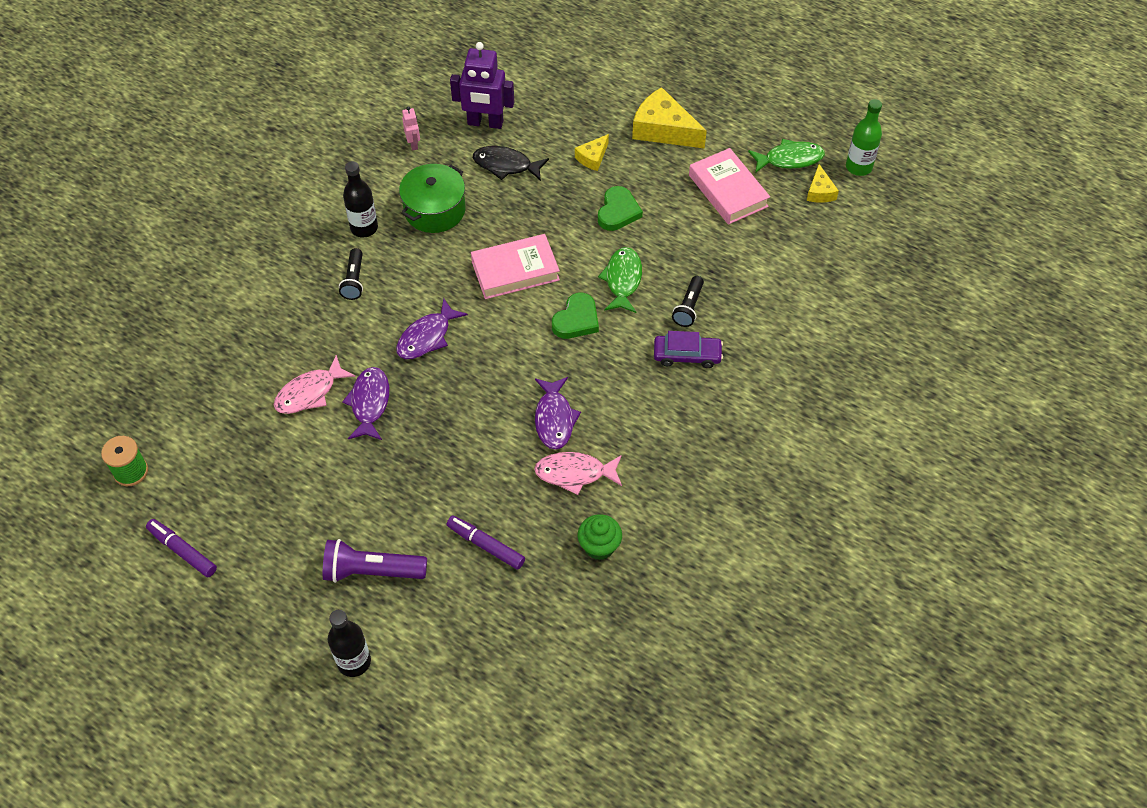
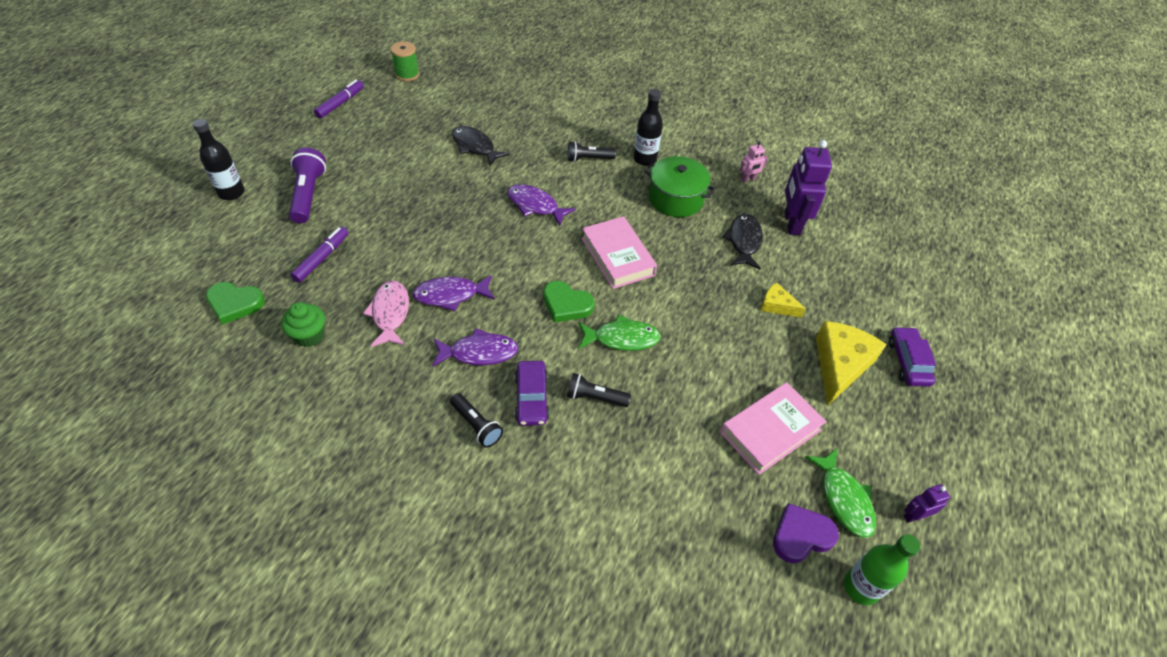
camera: 80 degrees right, 5 degrees down
(309, 393) = (475, 147): pink fish -> black fish
(369, 403) = (466, 179): purple fish -> purple fish (479, 352)
(618, 212) = (710, 330): green heart -> green heart (235, 304)
(662, 84) = (908, 362): none -> purple car
(715, 399) = (476, 425): none -> black flashlight
(803, 122) = (914, 515): none -> purple robot
(820, 192) = (801, 535): yellow cheese -> purple heart

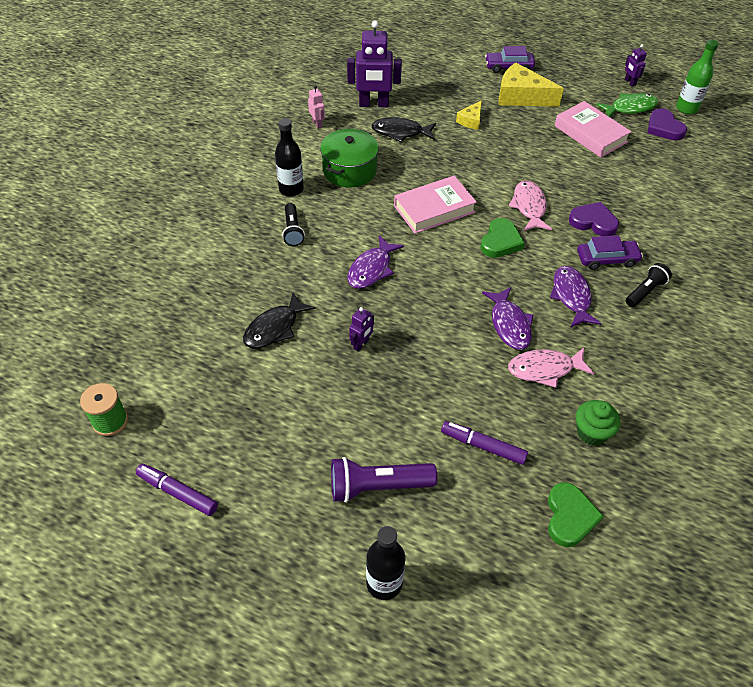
camera: 90 degrees left, 0 degrees up
(447, 194) = (361, 344): none -> purple robot
(595, 397) = (593, 222): black flashlight -> purple heart
(622, 338) = (529, 206): green fish -> pink fish

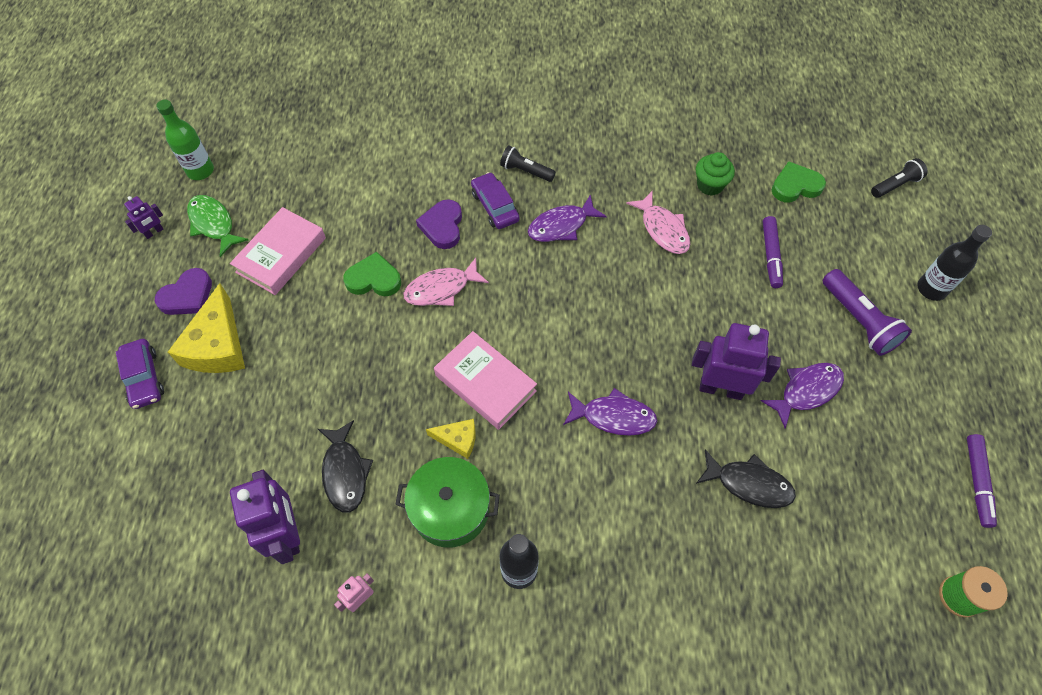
camera: 110 degrees left, 10 degrees up
(293, 231) = (594, 532): black flashlight -> black flashlight (895, 185)
(361, 344) = (721, 388): purple robot -> purple robot, size x2.06
(471, 120) = (291, 392): yellow cheese -> yellow cheese (458, 439)
(500, 241) = (510, 302): green heart -> green heart (374, 279)
(509, 324) = (624, 267): purple fish -> purple fish (806, 391)
(664, 128) = (247, 187): purple heart -> purple heart (187, 296)

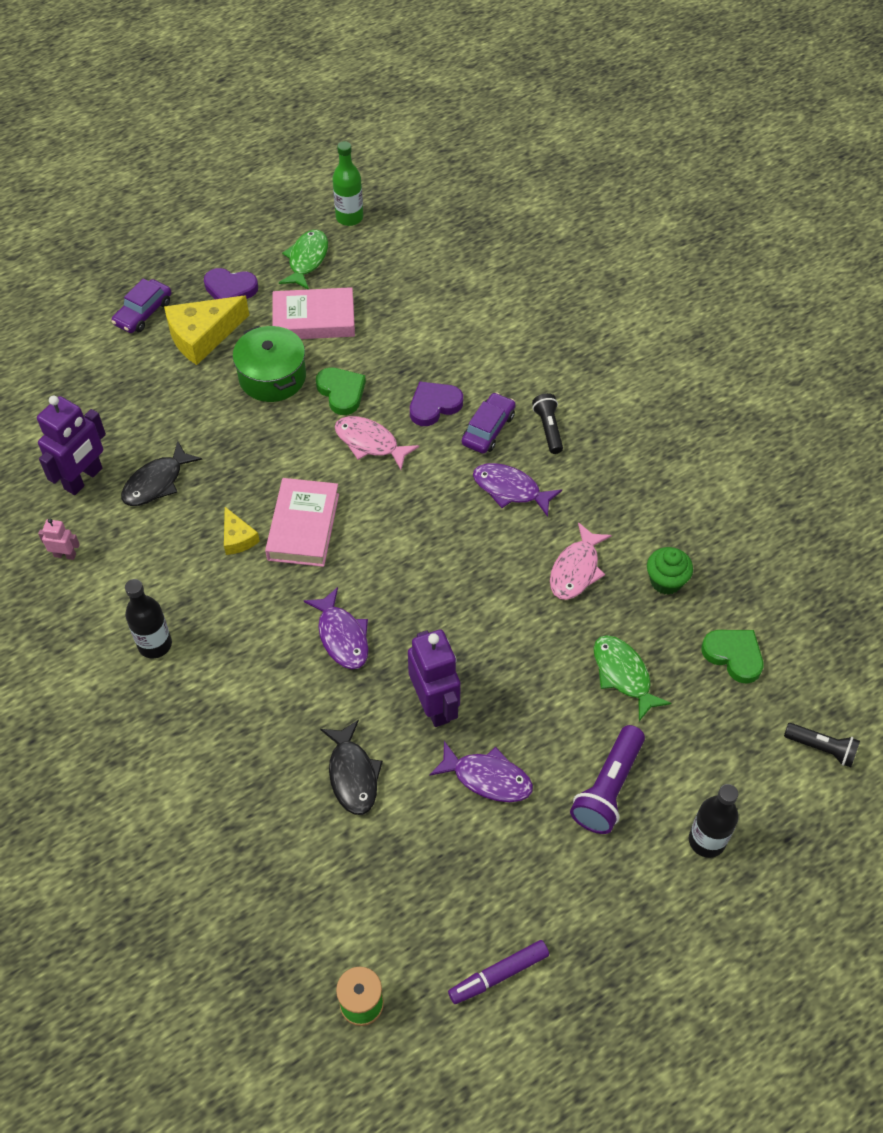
camera: 55 degrees right, 5 degrees down
(154, 232) = (269, 231): purple robot -> none
(450, 509) = (174, 569): green pot -> green pot (272, 377)
(770, 255) = (623, 675): purple marker -> green fish

